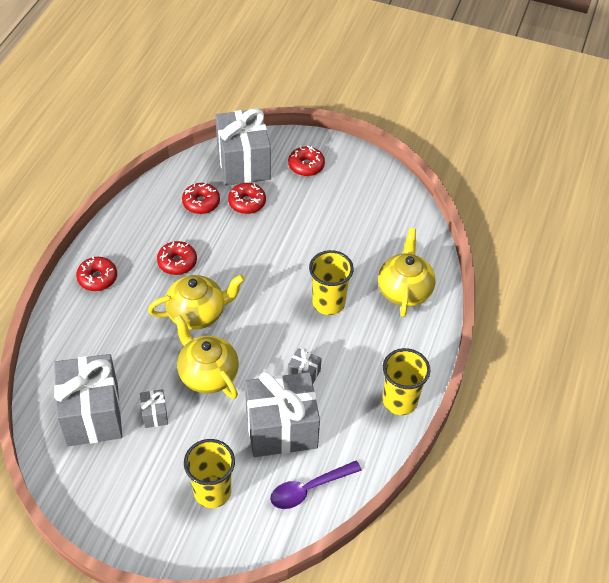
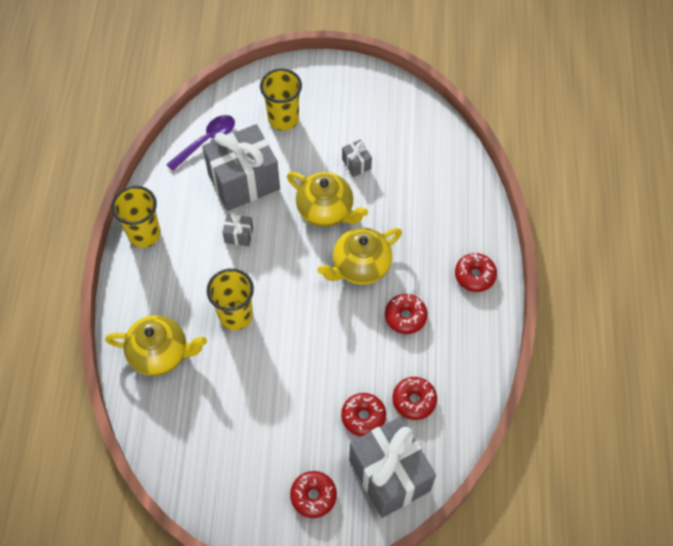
camera: 165 degrees right, 10 degrees up
(92, 414) = (408, 150): grey gift -> none
(404, 290) = (160, 353): yellow teapot -> yellow teapot turned 75 degrees counterclockwise

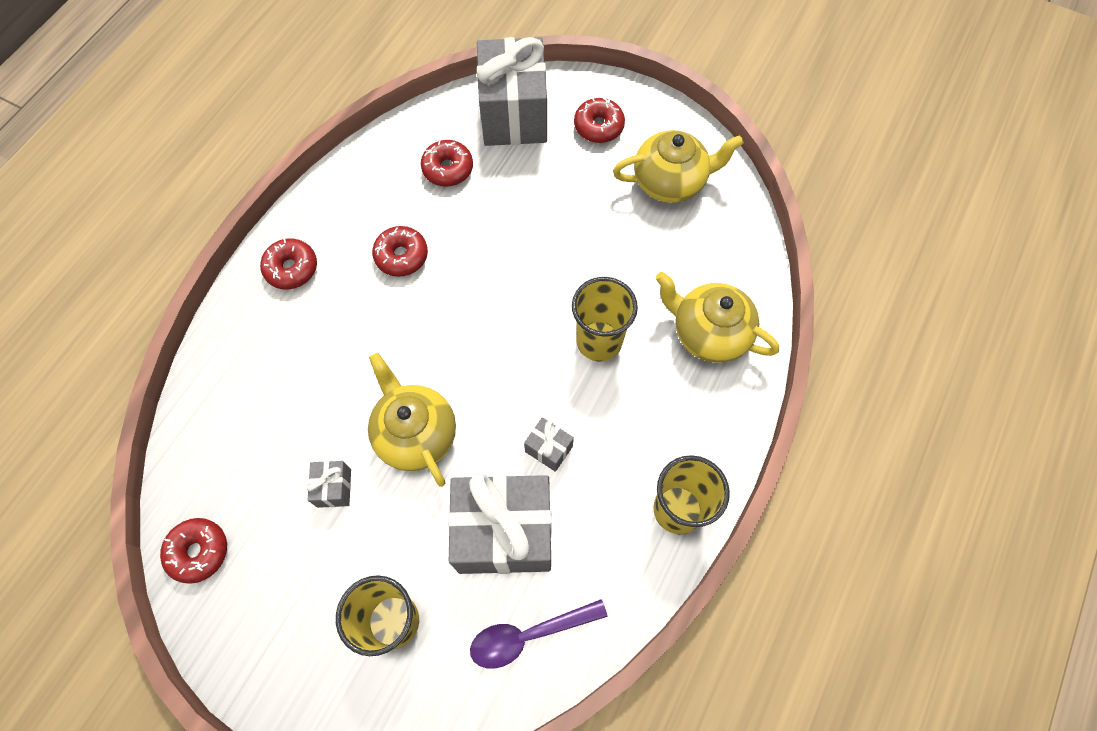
camera: 155 degrees left, 5 degrees up
(360, 266) = (417, 337): yellow teapot -> yellow teapot (670, 182)
(363, 417) = (509, 175): red donut -> red donut (198, 552)

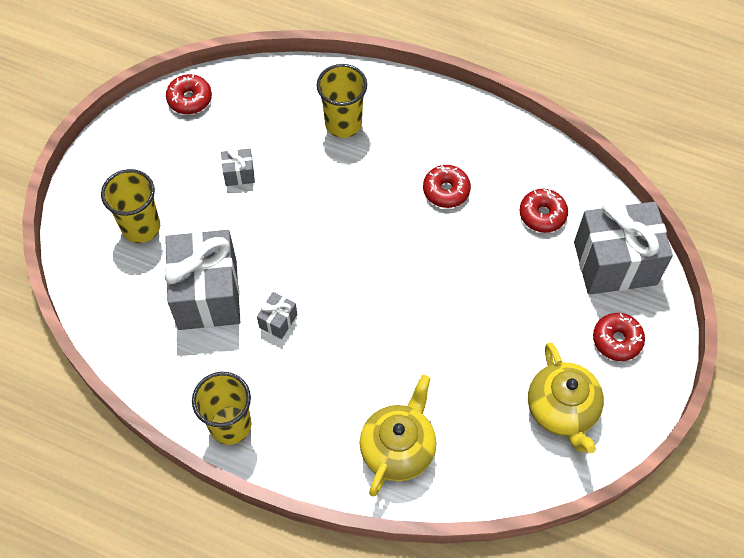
camera: 85 degrees right, 5 degrees down
(291, 268) = (423, 114): red donut -> none
(415, 433) = (285, 222): yellow teapot -> none
(529, 635) = (130, 319): purple spoon -> none
(599, 341) = (380, 354): yellow cup -> yellow cup (343, 123)

